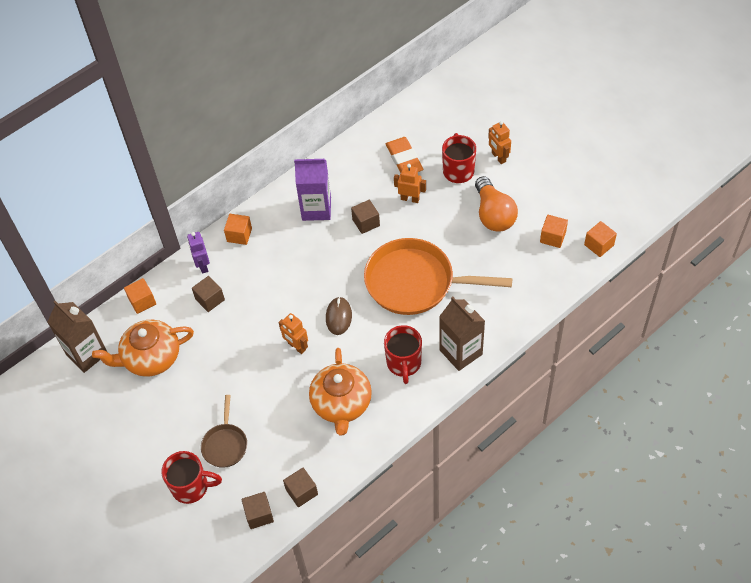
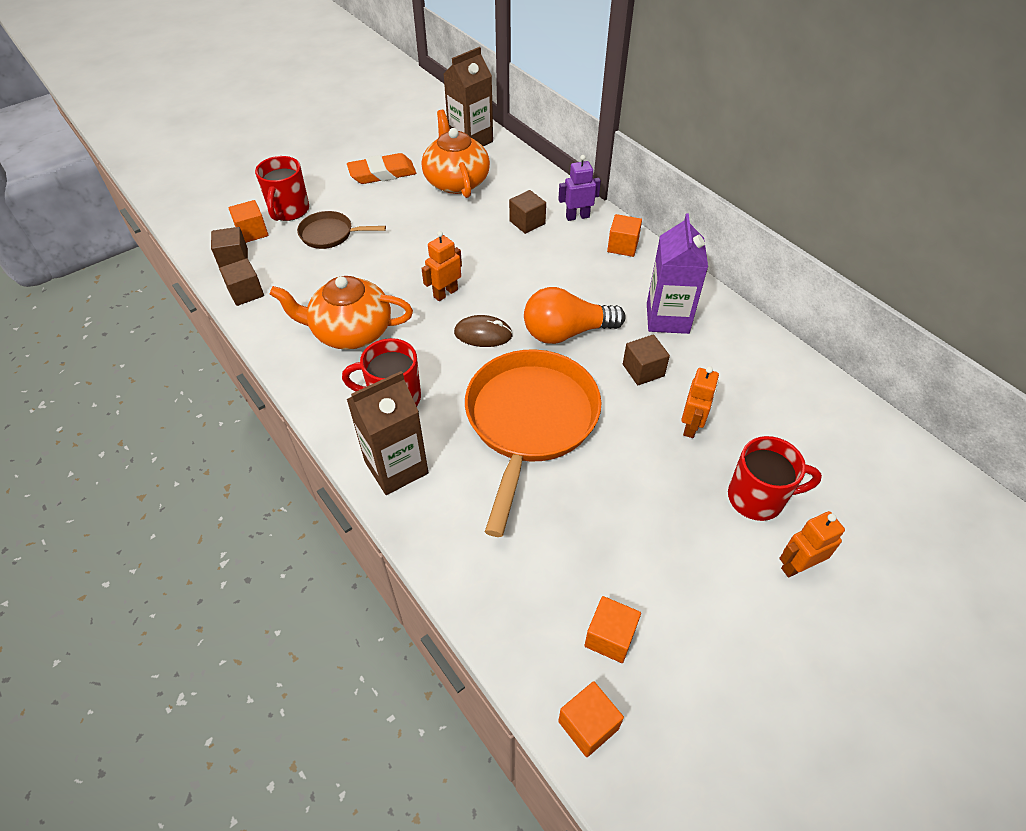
camera: 90 degrees right, 5 degrees down
(142, 301) = (531, 174): orange cube -> orange cube (252, 232)
(404, 159) = (773, 424): orange eraser -> orange eraser (382, 173)
(493, 214) = (662, 542): orange light bulb -> orange light bulb (566, 332)

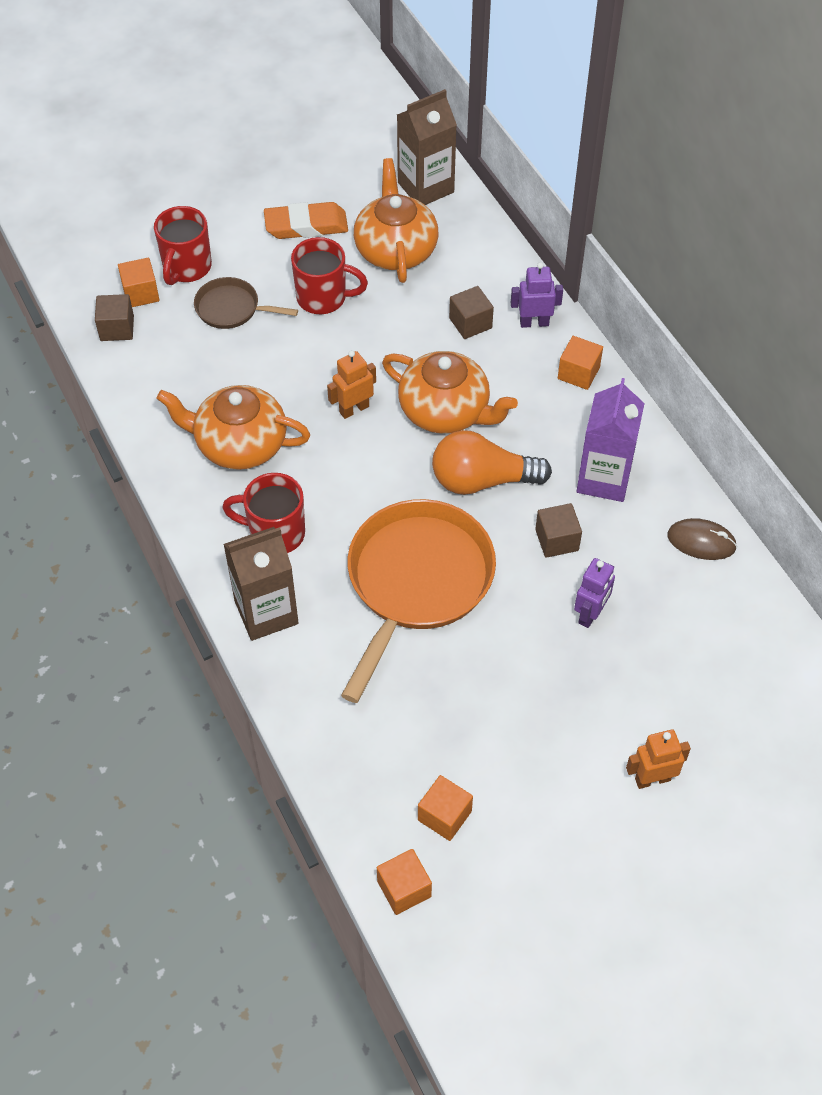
camera: 10 degrees right, 5 degrees up
(246, 293) = (127, 376): brown cube -> none
(483, 334) = (387, 468): brown mouse -> brown mouse (701, 541)
(523, 285) = (446, 411): none -> orange teapot
(691, 426) = (590, 614): orange robot -> purple robot
(757, 498) = (636, 704): red mug -> red mug (323, 298)

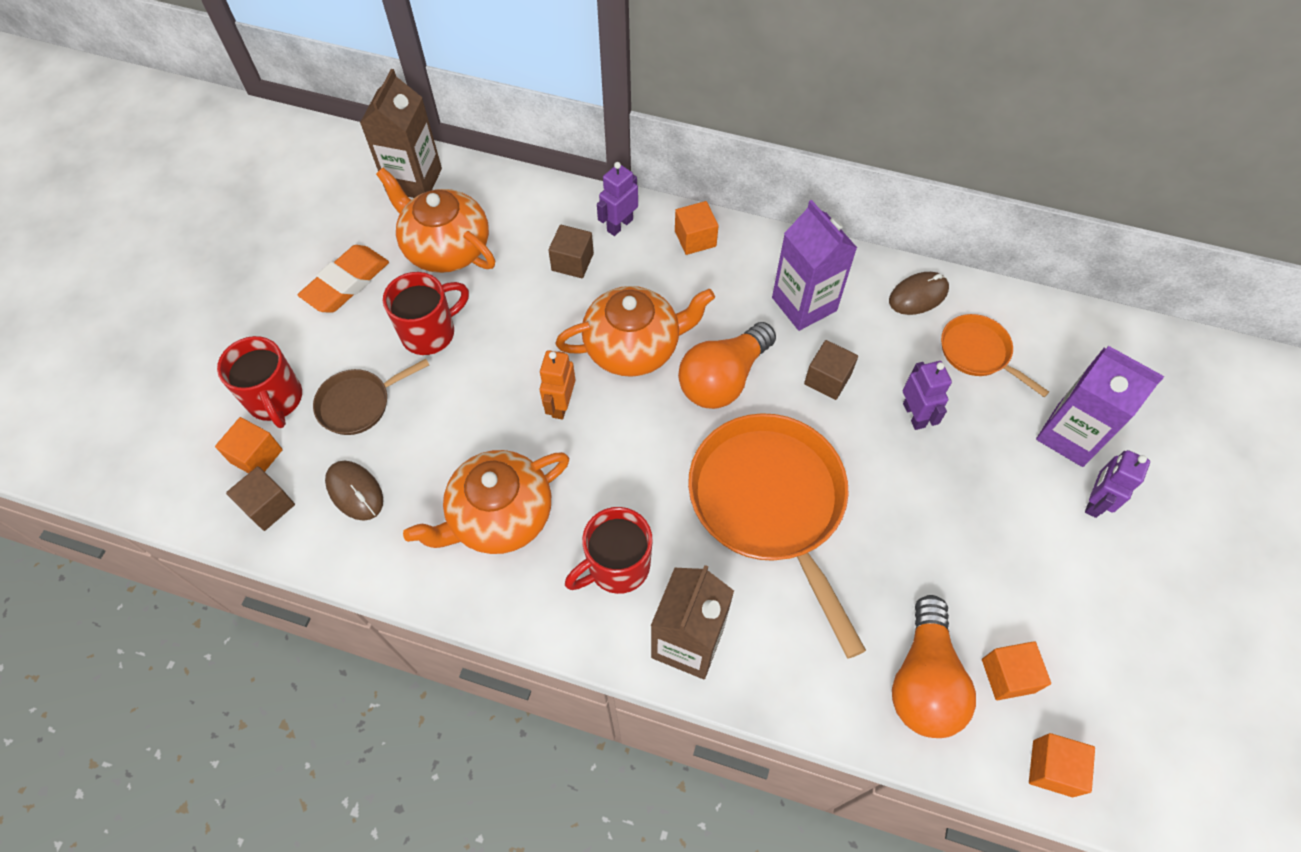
camera: 45 degrees left, 5 degrees up
(173, 360) = (355, 491): none -> brown mouse
(386, 766) = (923, 680): none -> orange light bulb
(652, 779) = (1094, 501): orange robot -> purple robot
(693, 725) = (1070, 435): none -> purple carton
(696, 616) = (978, 353): none -> orange pan

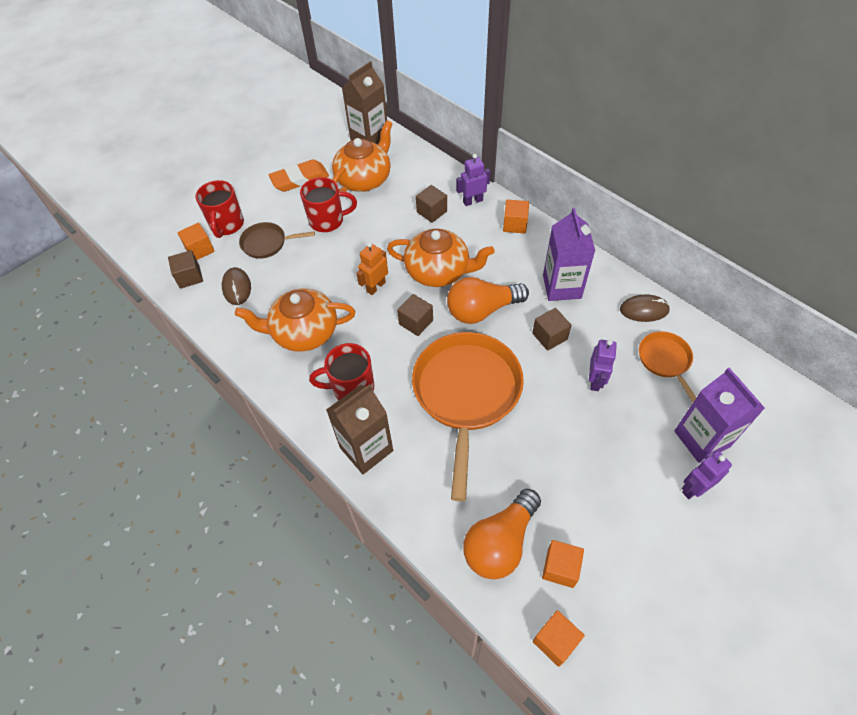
camera: 30 degrees right, 5 degrees down
(446, 247) = (364, 179): orange teapot -> orange teapot turned 60 degrees clockwise
(646, 433) = (416, 322): none -> brown cube

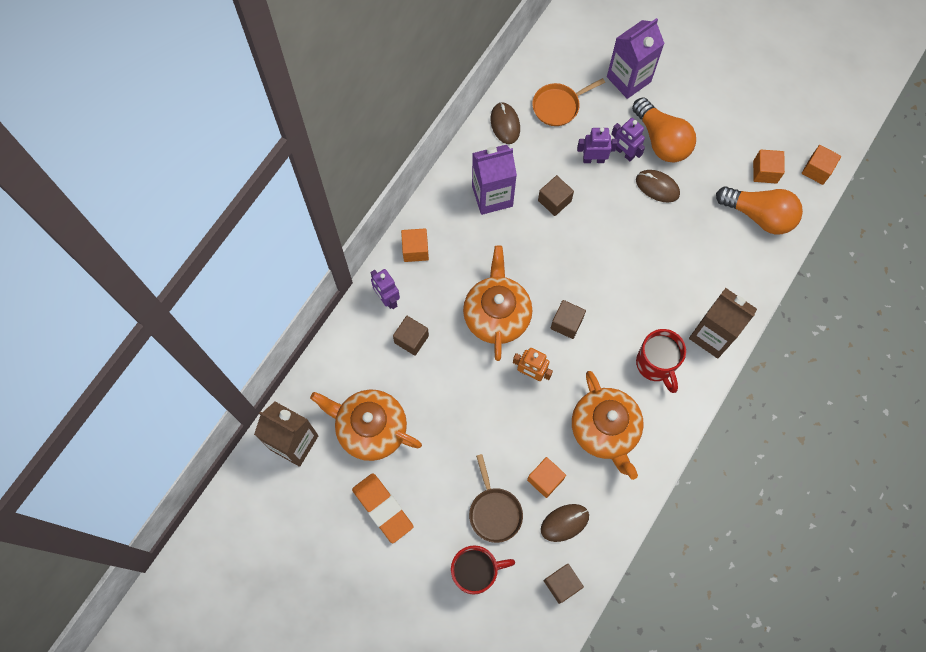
camera: 105 degrees left, 15 degrees up
(200, 249) = (520, 590): orange cube -> orange cube (545, 479)
(328, 221) = (446, 452): red mug -> none
(466, 394) = (635, 262): orange pan -> none
(482, 310) = (537, 264): orange light bulb -> orange light bulb (661, 140)
(554, 436) = (657, 187): none -> brown mouse
(694, 488) = (674, 85): purple robot -> purple robot (624, 153)

